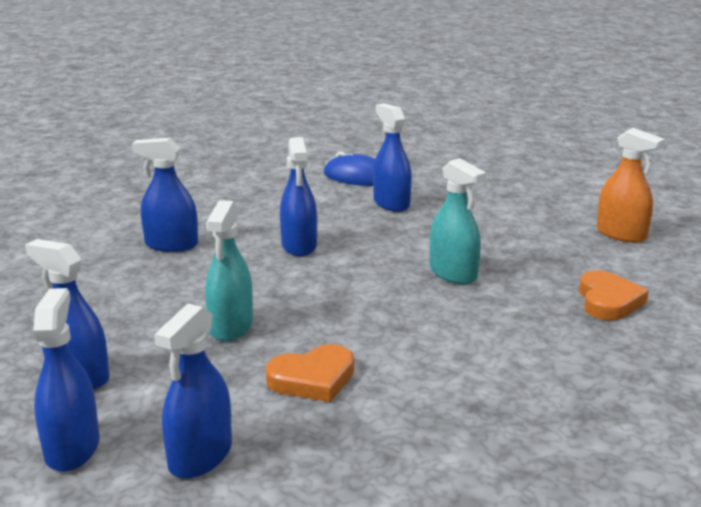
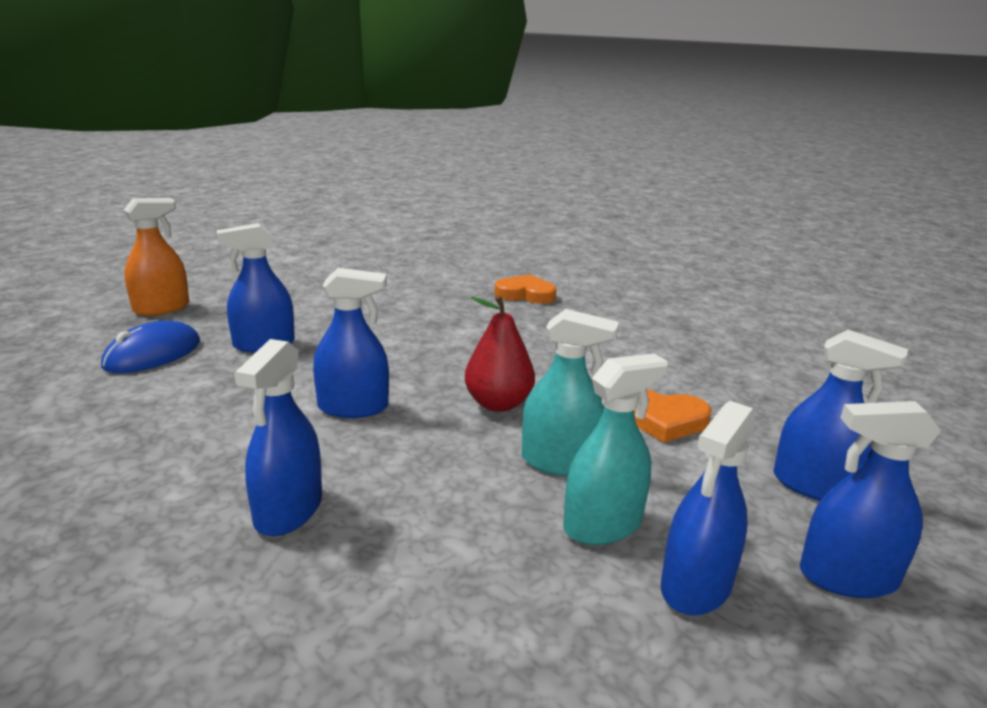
camera: 85 degrees left, 0 degrees up
(313, 379) = (663, 420): orange heart -> orange heart turned 120 degrees clockwise
(321, 298) = (498, 404): none -> red pear
(453, 273) = (460, 337): turquoise spray bottle -> turquoise spray bottle (602, 525)
(621, 234) = (409, 271): orange spray bottle -> orange spray bottle (161, 308)

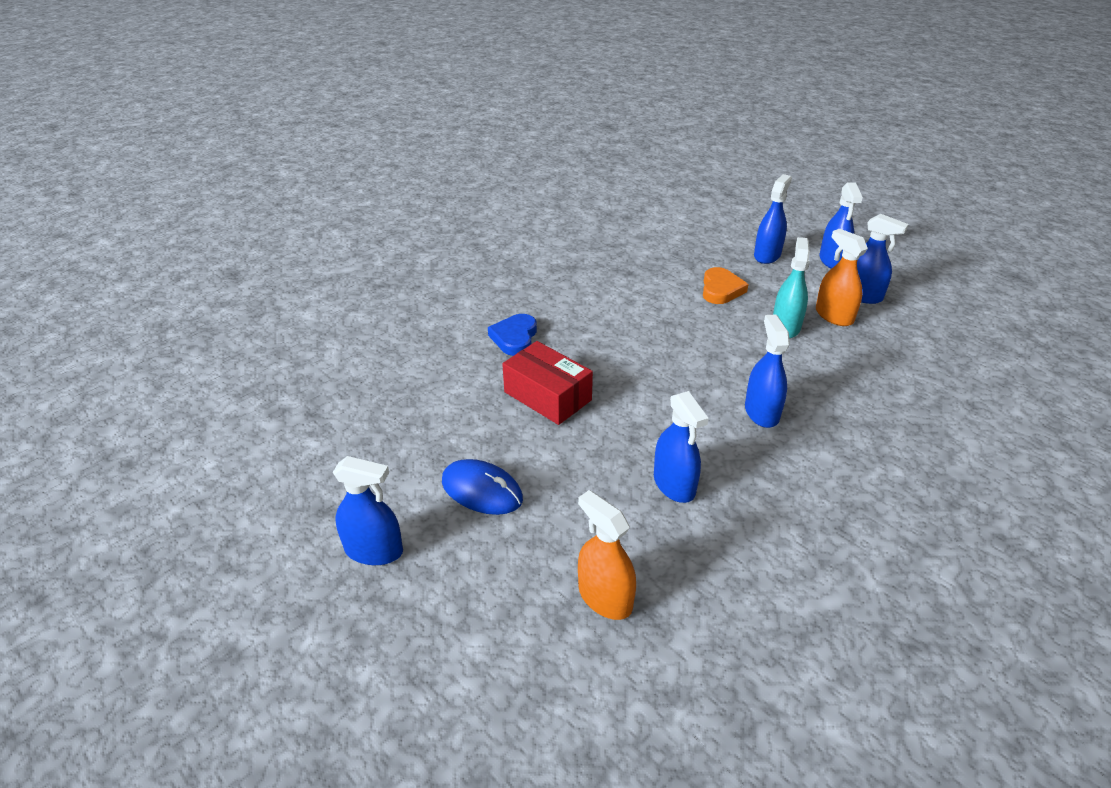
camera: 90 degrees left, 15 degrees up
(153, 354) = (720, 558): blue mouse -> blue mouse (482, 490)
(289, 510) = (885, 419): blue spray bottle -> blue spray bottle (374, 550)
(425, 303) = (547, 396): none -> red box
(498, 404) = (728, 349): red pear -> none
(525, 294) = (515, 338): orange heart -> blue heart
(602, 525) = (834, 316): turquoise spray bottle -> orange spray bottle

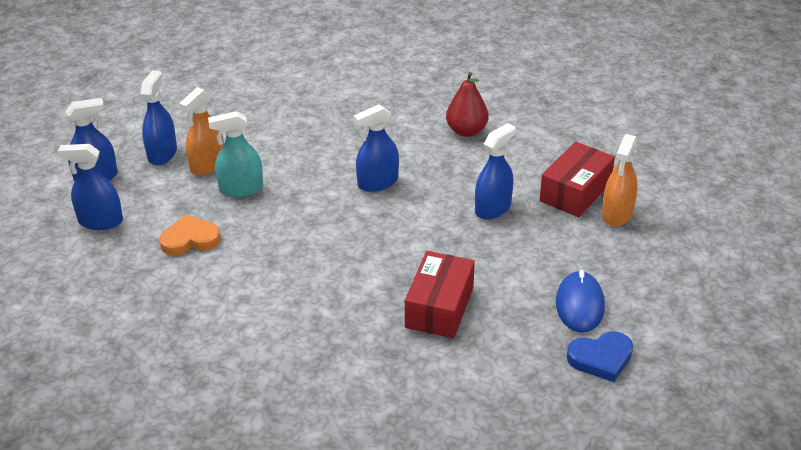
camera: 115 degrees left, 0 degrees up
(374, 550) = (684, 339): blue spray bottle -> none
(515, 338) = (362, 364): blue heart -> blue heart (601, 358)
(670, 575) = (575, 192): none -> red box
(848, 519) = (466, 131): none -> red pear

